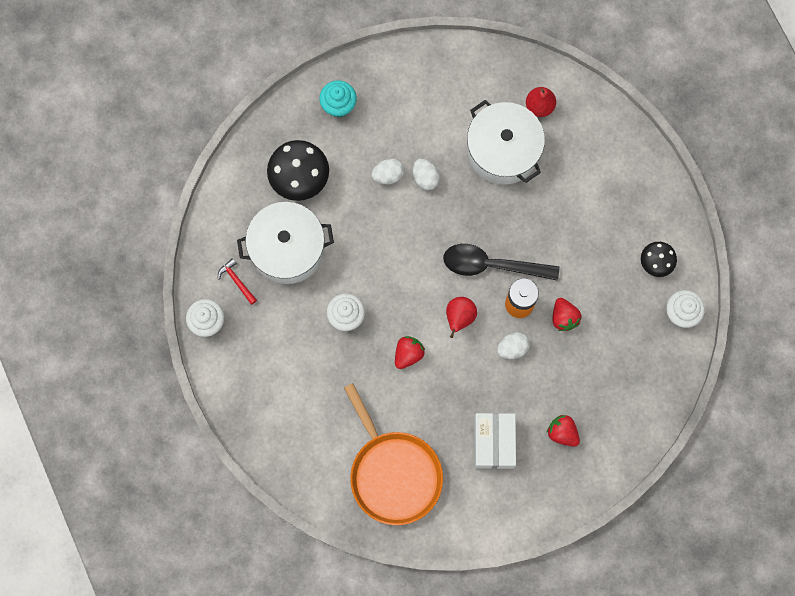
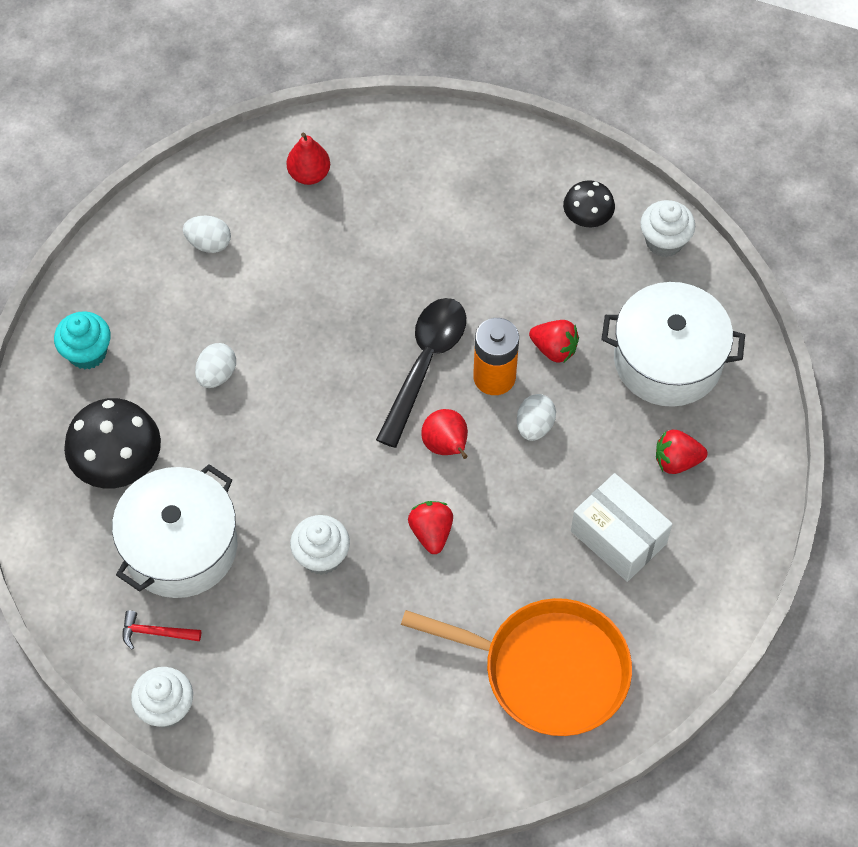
camera: 45 degrees left, 15 degrees down
(425, 178) = (261, 342): white egg -> white egg (209, 243)
(492, 265) = (425, 364): black spoon -> black spoon turned 150 degrees clockwise
(503, 150) = (316, 246): white pot -> white pot (668, 360)

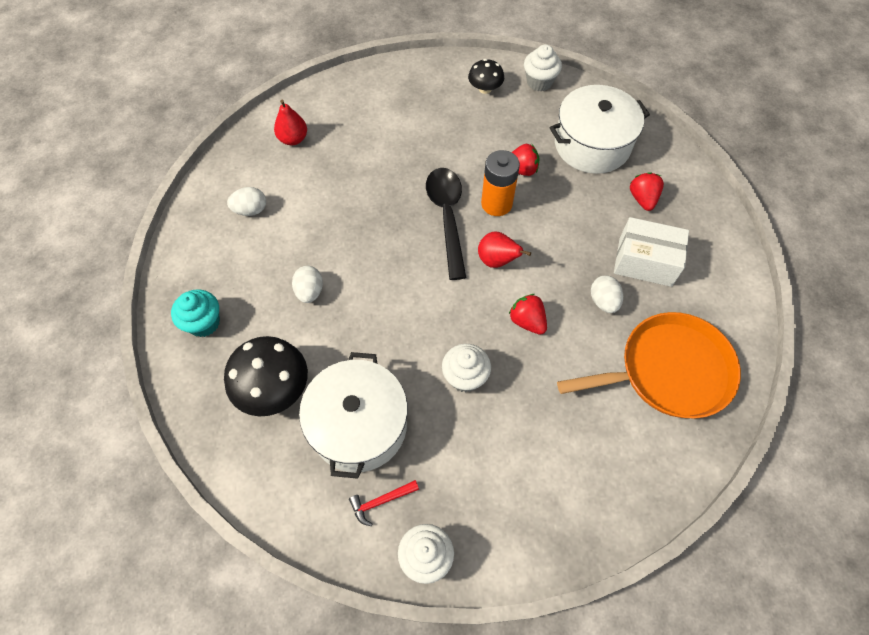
camera: 30 degrees left, 0 degrees up
(534, 426) = (543, 220): white egg -> white egg (603, 301)
(676, 461) = (642, 199): red strawberry -> red strawberry turned 120 degrees clockwise

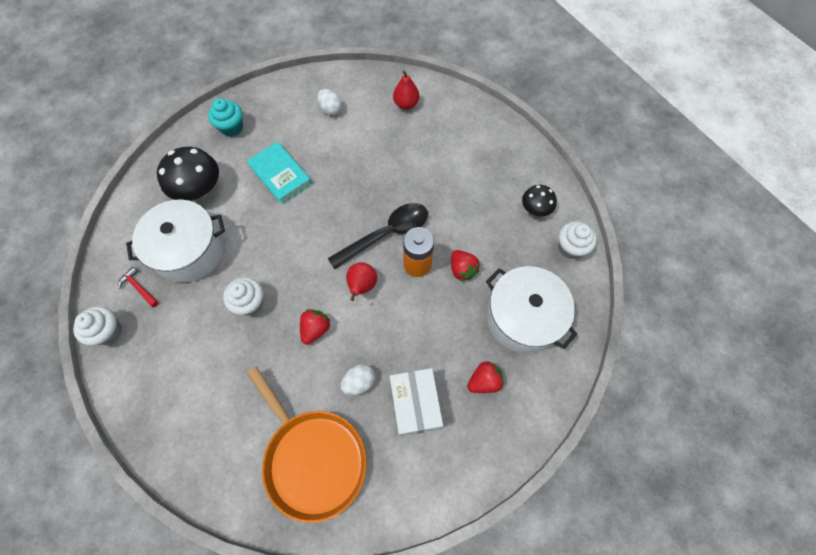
camera: 65 degrees right, 5 degrees up
(310, 291) = (280, 175): white egg -> turquoise book

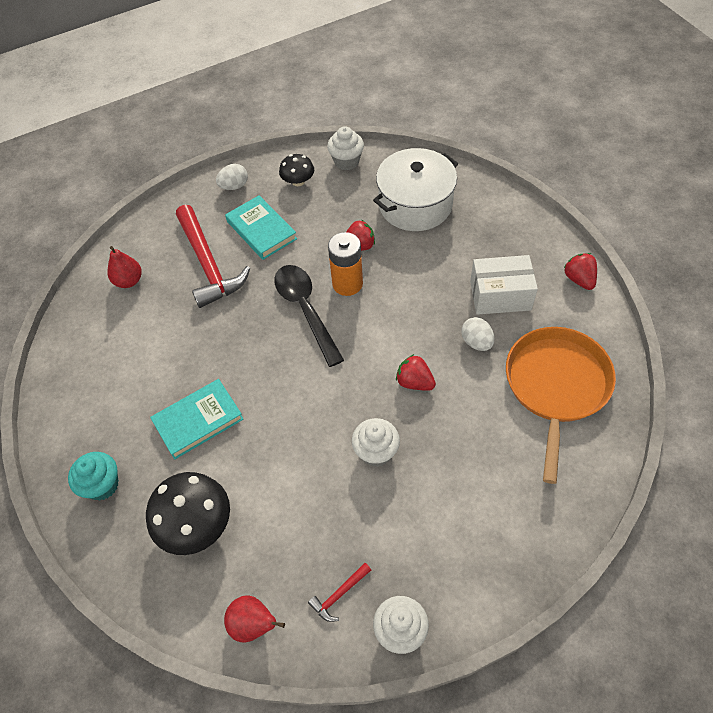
camera: 80 degrees left, 10 degrees down
(189, 250) = (292, 531): white pot -> none
(313, 458) = (556, 385): orange pan -> orange pan turned 45 degrees counterclockwise
(331, 109) = (110, 361): white egg -> white egg (234, 186)
(362, 286) = (367, 336): red pear -> red pear (253, 624)
(428, 154) = (208, 264): none -> red hammer
(471, 187) = (261, 230): none -> turquoise book
(484, 381) = (478, 240): red strawberry -> red strawberry (579, 279)

